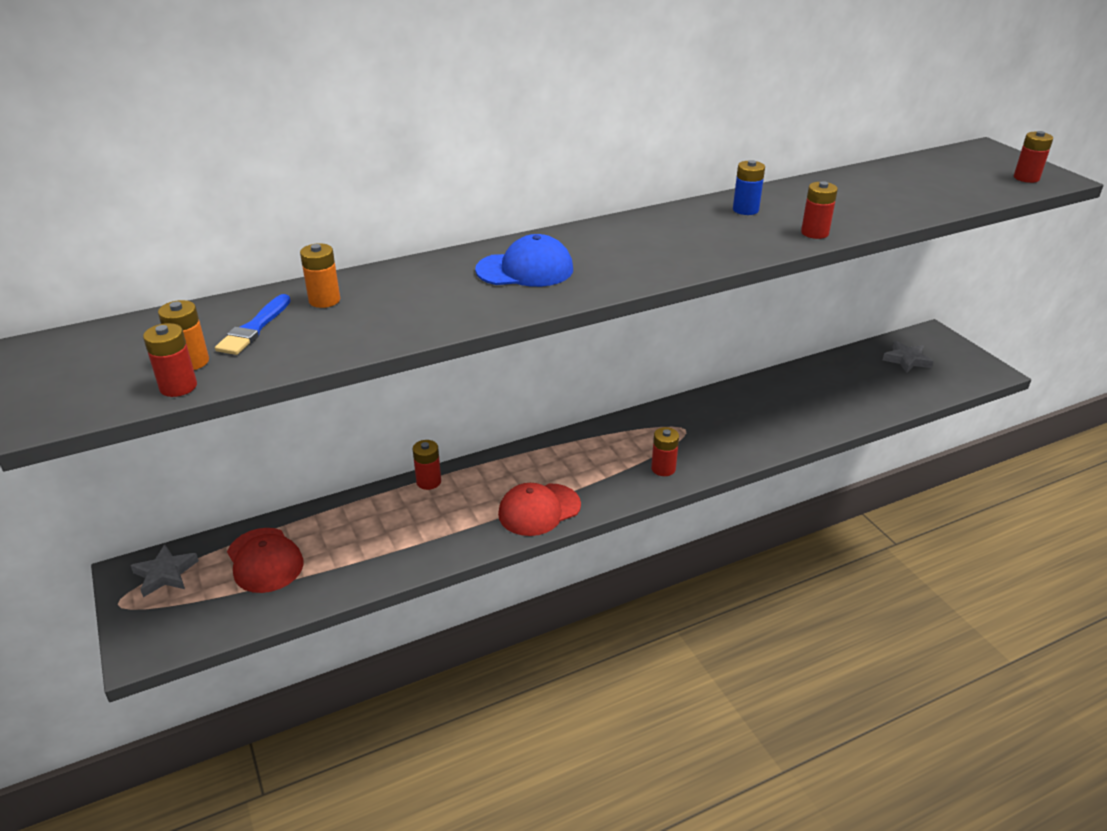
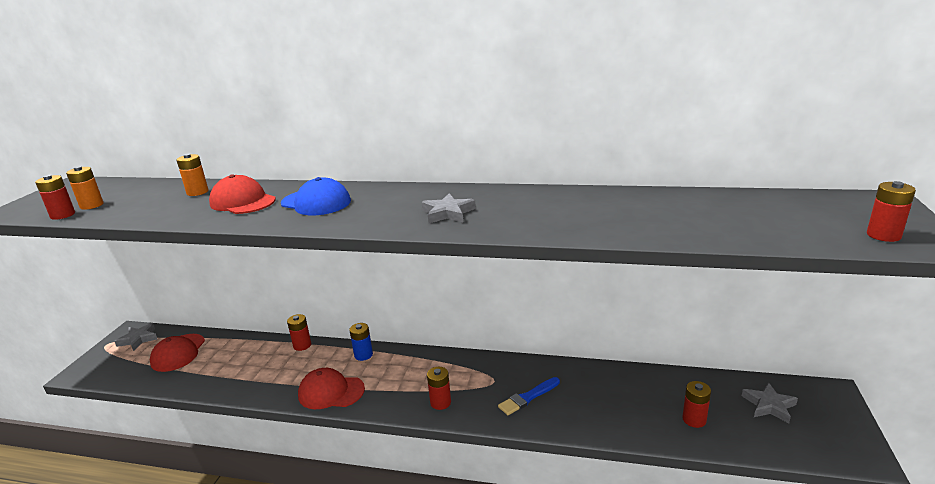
camera: 40 degrees right, 10 degrees down
(254, 328) = (144, 197): blue brush -> blue brush (528, 397)
(426, 294) = (242, 202): none -> red cap
(693, 243) = (448, 213): none -> grey star
(745, 210) = (533, 200): blue battery -> blue battery (363, 355)
(814, 233) = (553, 229): red battery -> red battery (694, 419)

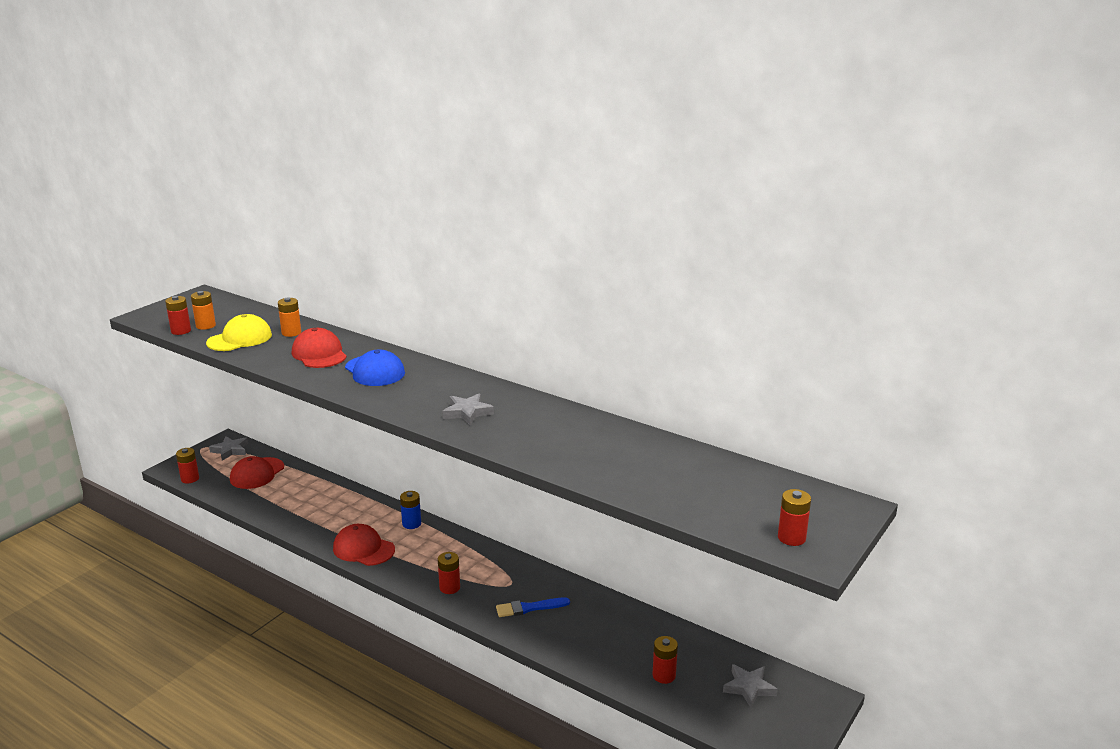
camera: 20 degrees right, 0 degrees up
(140, 208) = (240, 339): none -> yellow cap
(302, 345) = (364, 498): red battery -> red battery (190, 479)

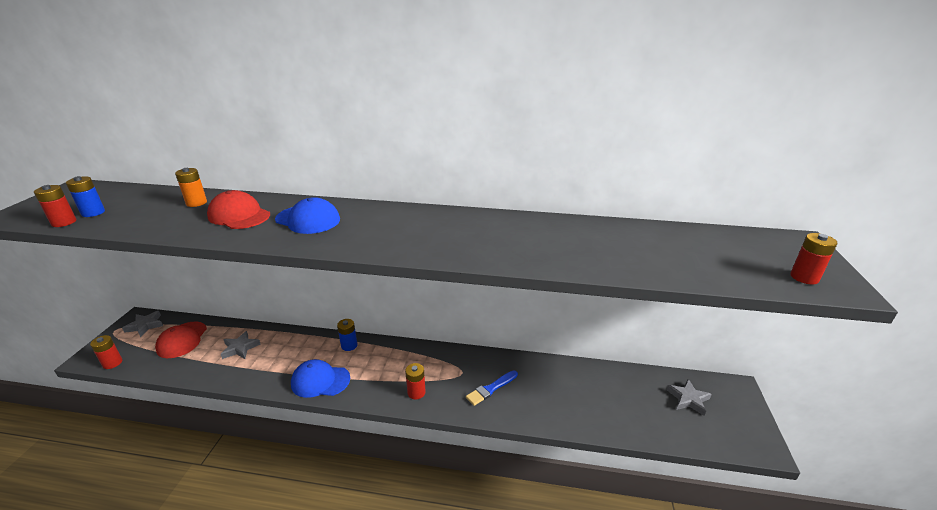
camera: 25 degrees left, 5 degrees up
(205, 326) = (93, 213): orange battery -> blue battery
(240, 339) = (141, 218): yellow cap -> none
(363, 549) = (320, 381): red cap -> blue cap
(467, 412) = (428, 237): grey star -> grey star (240, 348)
(664, 675) = (628, 411): red battery -> none

